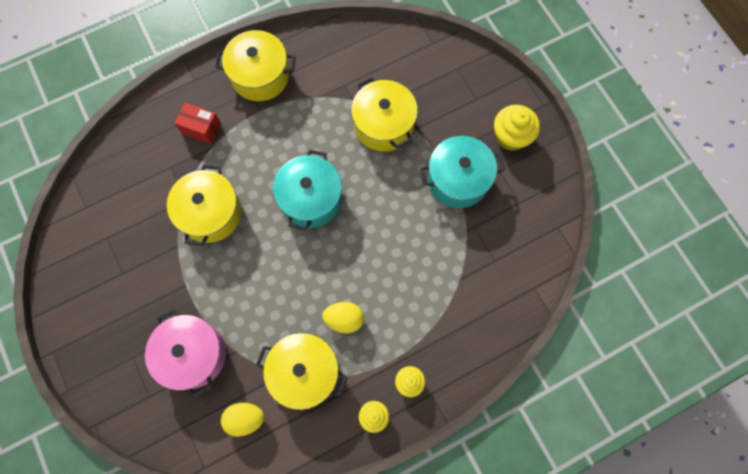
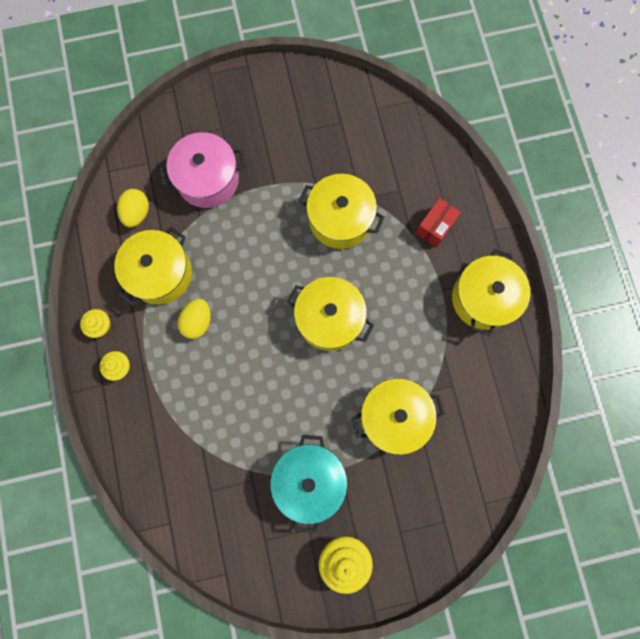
camera: 105 degrees right, 5 degrees up
(310, 198) = (329, 318): turquoise pot -> yellow pot

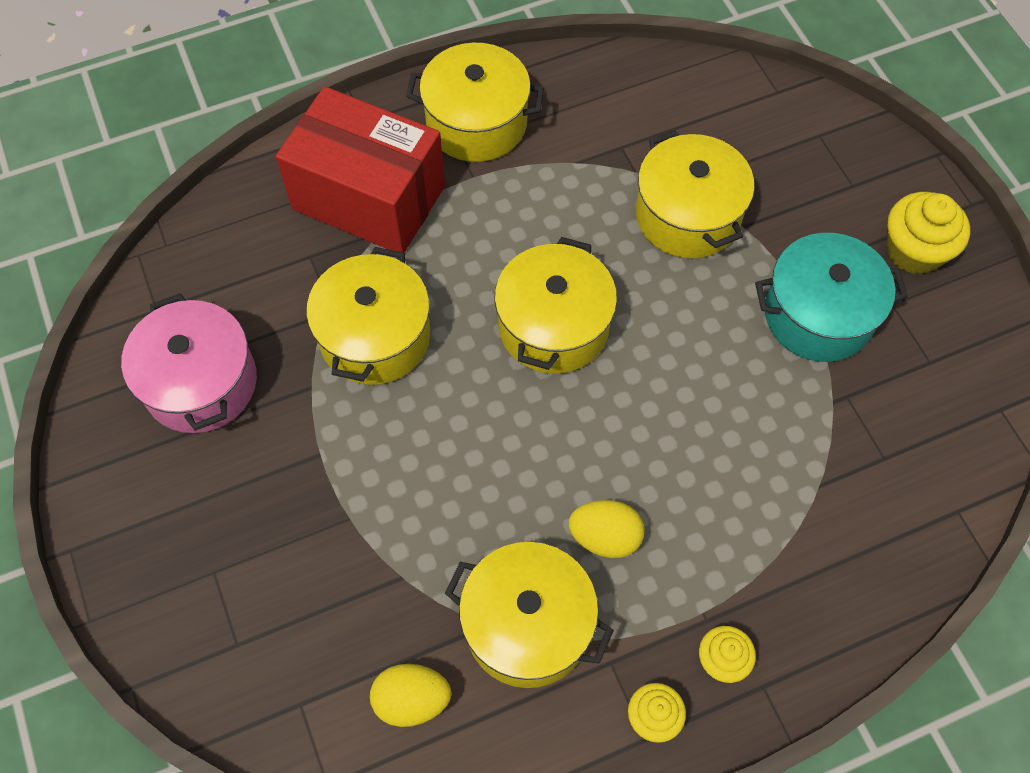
camera: 100 degrees left, 15 degrees down
(208, 179) = (324, 576): pink pot -> pink pot (200, 383)
(435, 227) = (369, 197): red box -> red box, size x2.19

